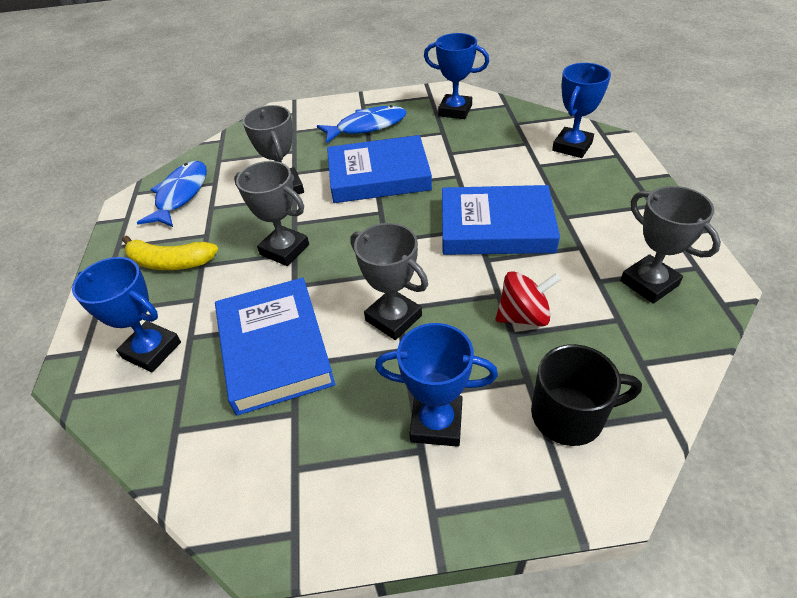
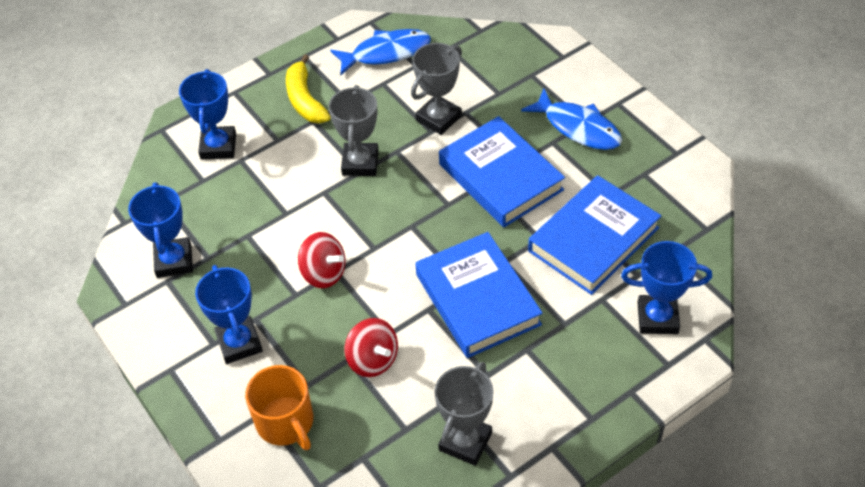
camera: 60 degrees right, 5 degrees up
(274, 349) = (255, 215): blue book -> blue book (593, 239)
(393, 318) = (324, 273): grey trophy -> red spinning top
(455, 111) = (660, 187): blue trophy -> blue trophy (174, 261)
(569, 415) = (285, 422): black mug -> orange mug

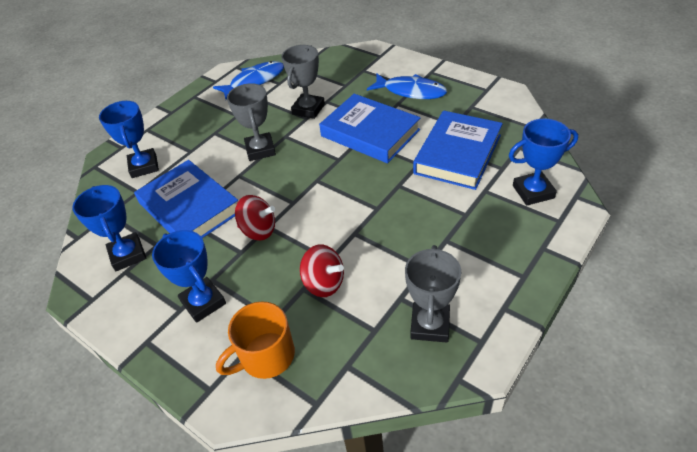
camera: 15 degrees left, 5 degrees down
(285, 422) = (266, 356): orange mug -> orange mug turned 105 degrees clockwise
(305, 100) = (203, 121): yellow banana -> none
(477, 299) = (390, 216): blue book -> blue book (189, 208)

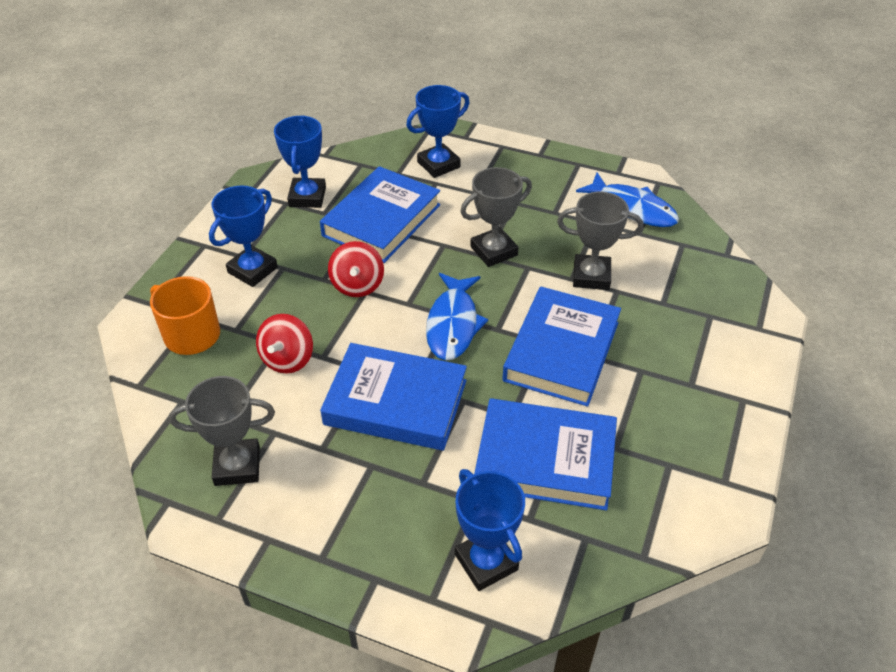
camera: 70 degrees right, 0 degrees up
(128, 255) = (307, 197): blue trophy -> blue trophy turned 45 degrees counterclockwise
(390, 220) = (395, 402): none -> blue book
(411, 91) = (678, 382): blue fish -> blue fish (453, 324)

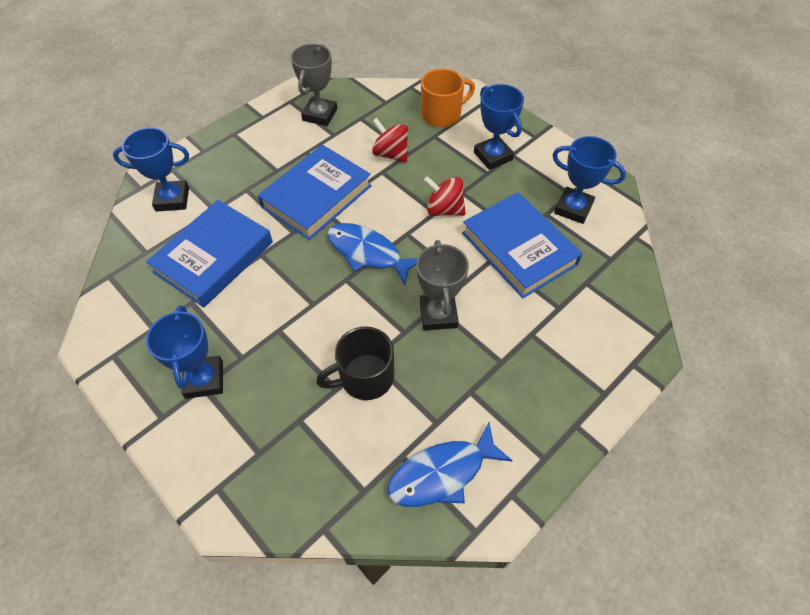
camera: 115 degrees right, 10 degrees up
(438, 165) = (589, 321): blue trophy -> blue trophy (204, 379)
(561, 351) = (296, 311): blue book -> none
(591, 276) = (365, 377): grey trophy -> black mug

